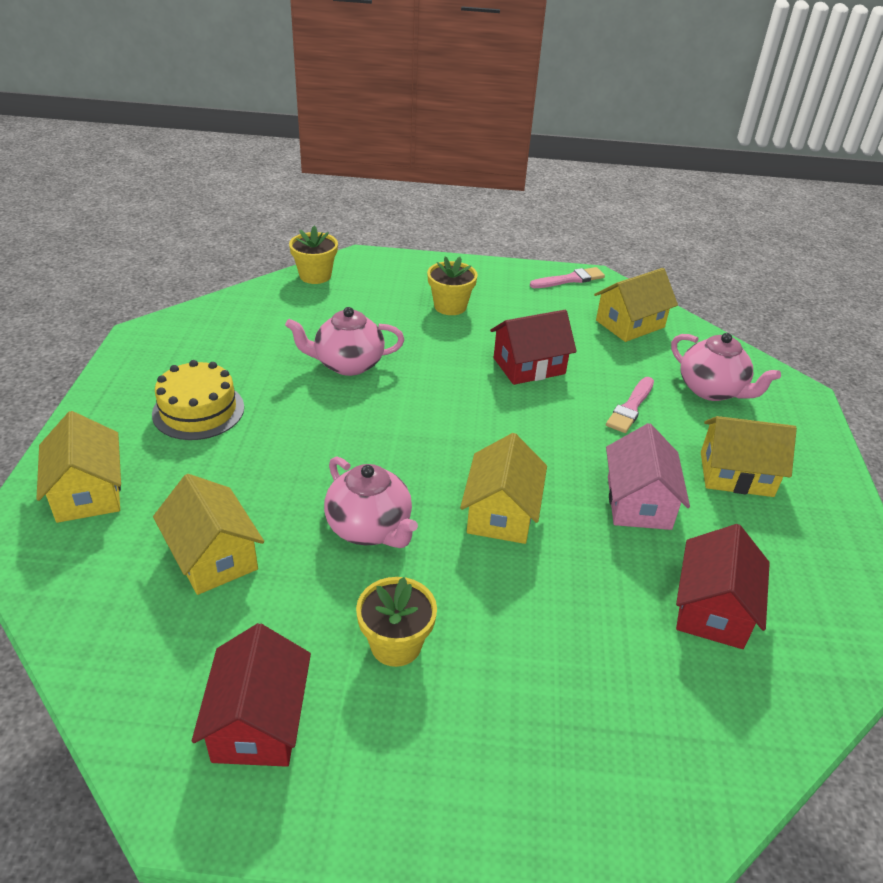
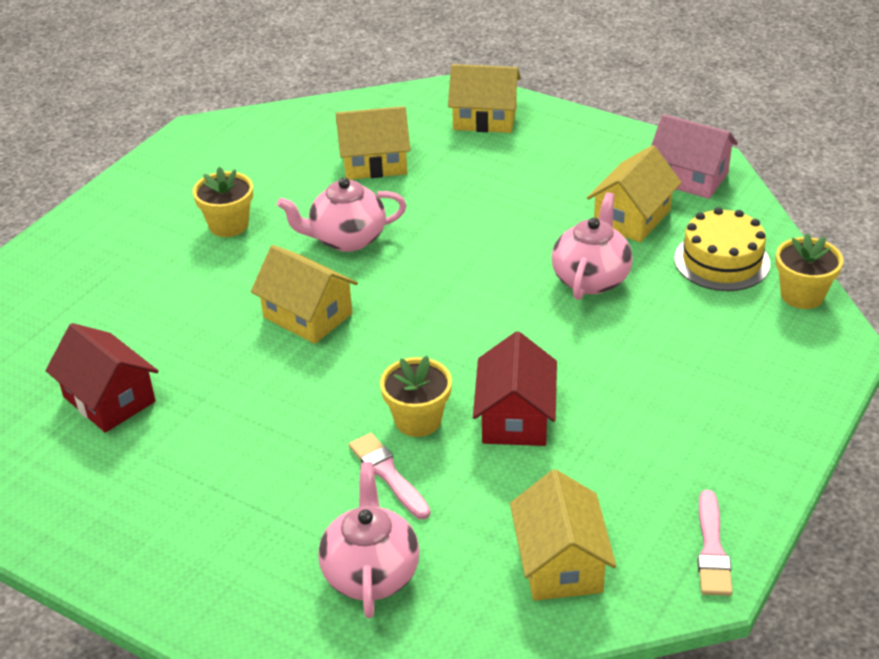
camera: 120 degrees right, 0 degrees up
(198, 410) = (561, 178): yellow cake -> yellow cake (722, 261)
(258, 722) = (223, 161): red house -> none
(450, 306) = (681, 392): yellow flower pot -> yellow flower pot (418, 420)
(638, 502) = (251, 410): pink house -> pink house (689, 177)
(712, 390) = (371, 573): pink teapot -> pink teapot turned 105 degrees clockwise
(736, 474) = (228, 509): yellow house -> yellow house (632, 218)

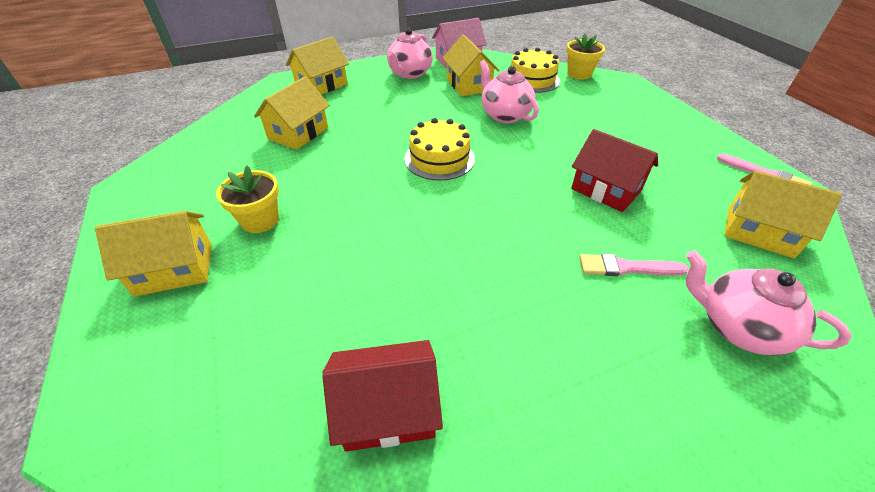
camera: 55 degrees left, 5 degrees up
(308, 315) = (414, 228): yellow house -> yellow house (174, 269)
(346, 239) = (356, 176): pink teapot -> pink teapot (409, 73)
(418, 420) = (577, 228): yellow flower pot -> none
(437, 275) = (439, 158): none -> yellow cake

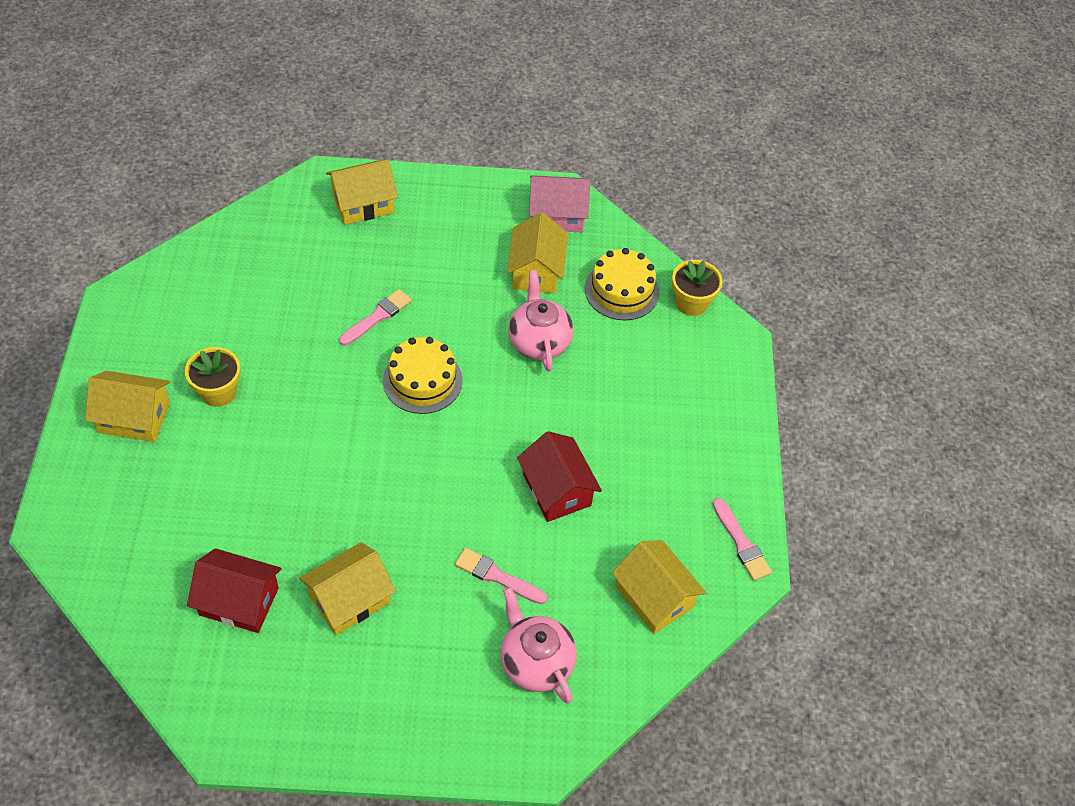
camera: 20 degrees right, 10 degrees up
(298, 133) = (300, 283): yellow house -> yellow house (349, 599)
(374, 134) = (377, 317): none -> pink brush
(409, 73) = (479, 220): pink teapot -> none

